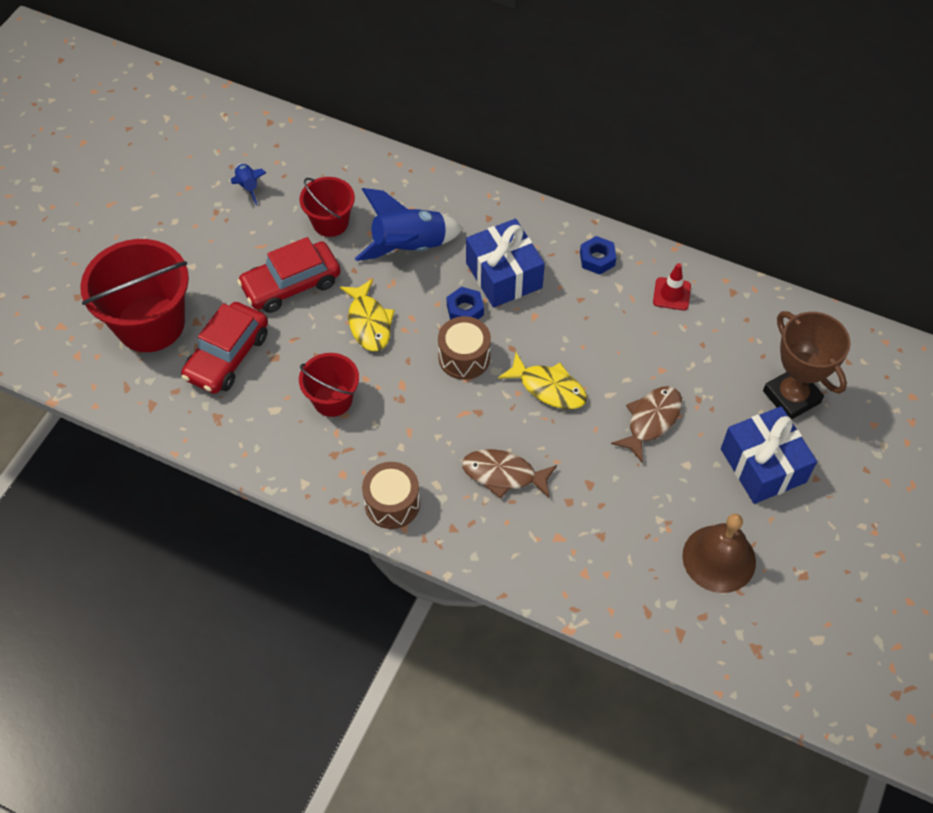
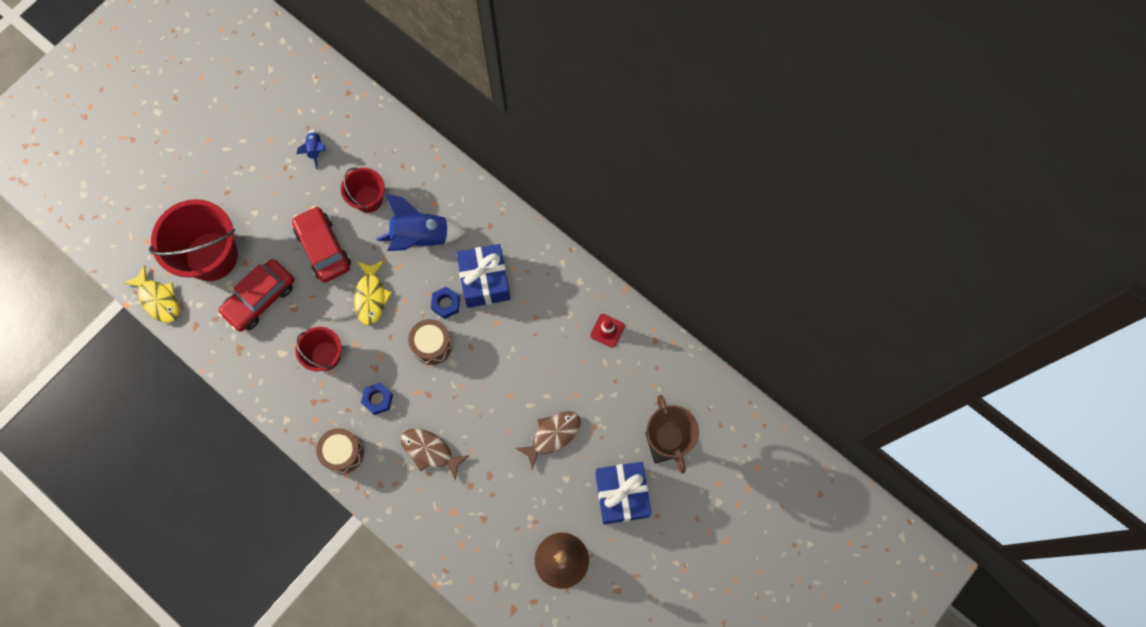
camera: 15 degrees right, 15 degrees up
(291, 284) = (323, 248): red car -> red car turned 75 degrees clockwise
(548, 388) = (486, 387): yellow fish -> yellow fish (158, 299)
(597, 259) = (561, 284): blue nut -> blue nut (378, 399)

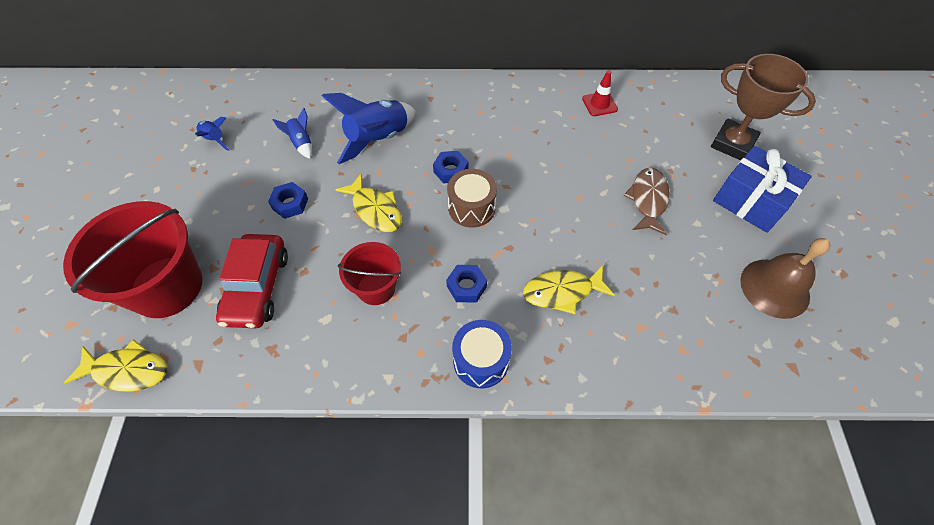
camera: 40 degrees left, 15 degrees down
(323, 248) = (290, 204): red car -> blue nut
(343, 453) = (481, 361): brown drum -> blue drum
(368, 199) = (301, 143): red bucket -> blue rocket
(430, 451) = (562, 292): brown fish -> yellow fish
(485, 281) = (466, 134): blue gift -> none

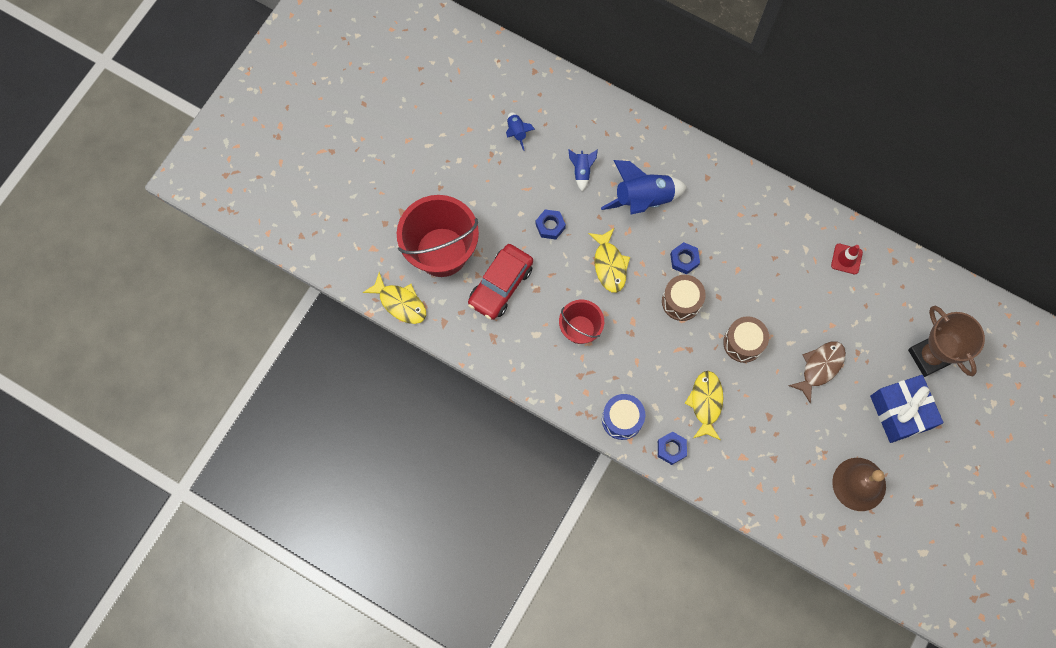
camera: 30 degrees right, 15 degrees up
(466, 286) = (642, 362): blue nut -> blue nut (671, 449)
(559, 215) = (743, 343): none -> brown drum
(562, 292) = (705, 403): yellow fish -> yellow fish turned 75 degrees clockwise

